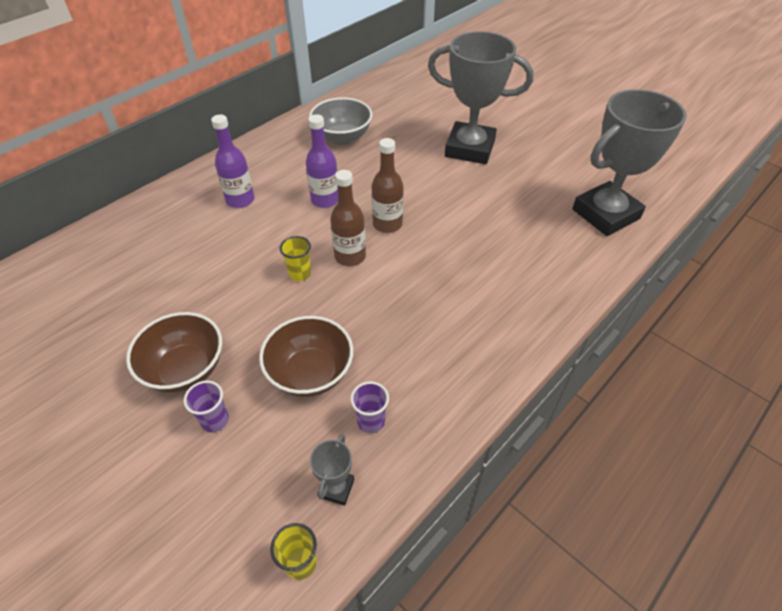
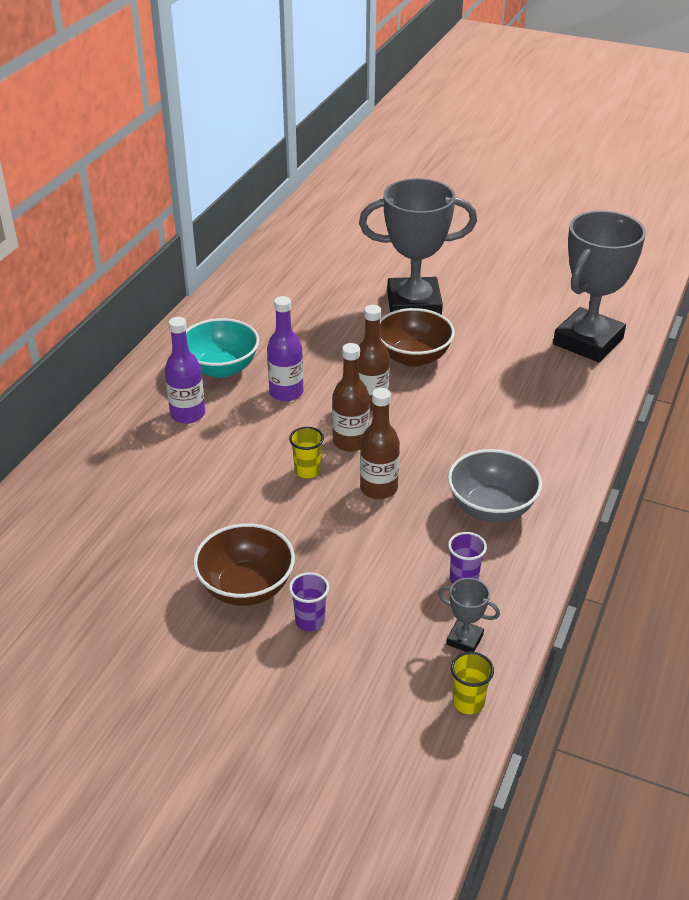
camera: 20 degrees left, 10 degrees down
(289, 167) = (221, 368): none -> turquoise bowl
(310, 373) = (379, 556): brown bowl -> brown bowl (413, 357)
(336, 488) = (464, 639): grey trophy -> grey trophy turned 60 degrees counterclockwise
(342, 137) = (262, 322): grey bowl -> grey bowl (491, 508)
(348, 306) = (378, 488): none -> brown bottle

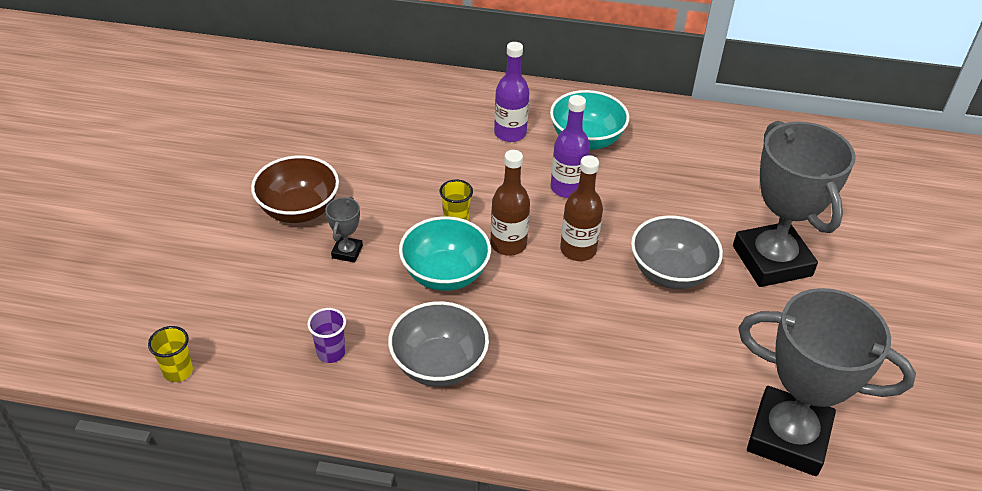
camera: 75 degrees right, 5 degrees up
(310, 621) = (265, 254): purple cup -> none
(378, 488) = (445, 274): brown bottle -> turquoise bowl
(413, 357) = (670, 273): brown bowl -> grey bowl
(464, 639) = (253, 361): grey trophy -> grey trophy (347, 252)

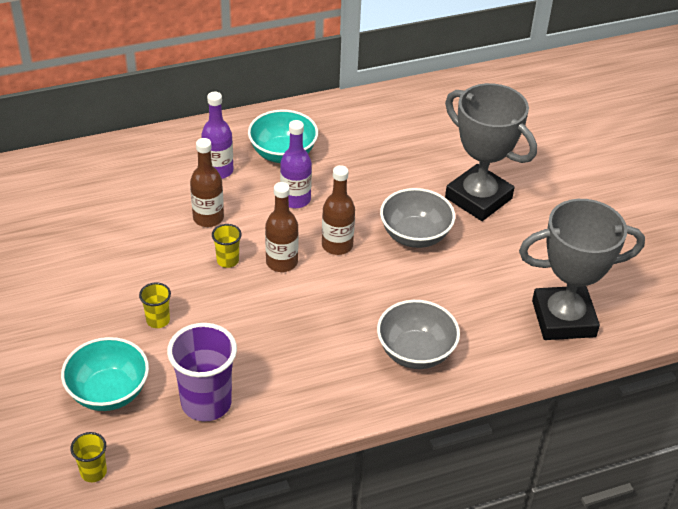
camera: 30 degrees left, 0 degrees up
(299, 210) = (90, 303): brown bowl -> none
(331, 353) = (206, 403): purple cup -> purple cup, size x2.02
(347, 252) = (158, 320): grey trophy -> yellow cup
(439, 365) = (295, 375): grey bowl -> grey bowl (415, 352)
(445, 274) = (250, 306): turquoise bowl -> turquoise bowl (109, 392)
(467, 174) = (208, 218): none -> brown bottle

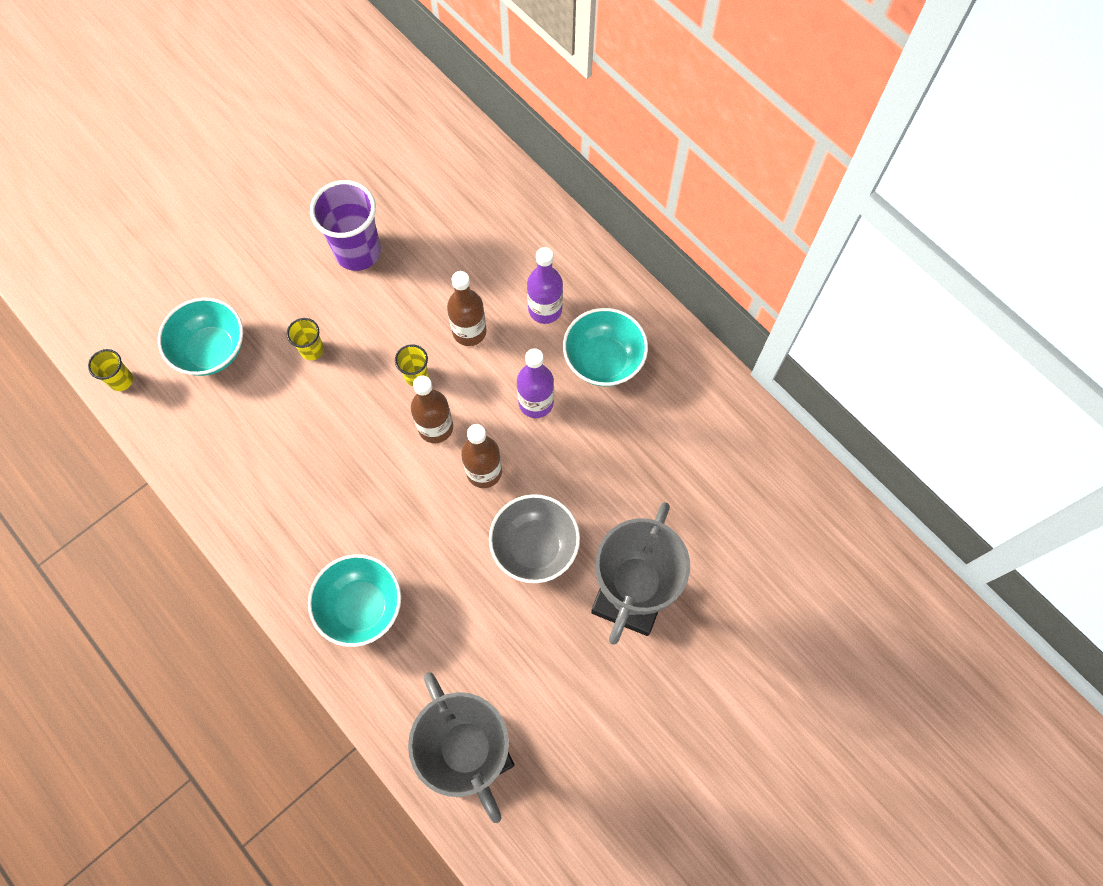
camera: 70 degrees right, 25 degrees up
(206, 403) = (227, 437): purple cup -> purple cup (358, 251)
(415, 352) = (361, 606): grey bowl -> turquoise bowl

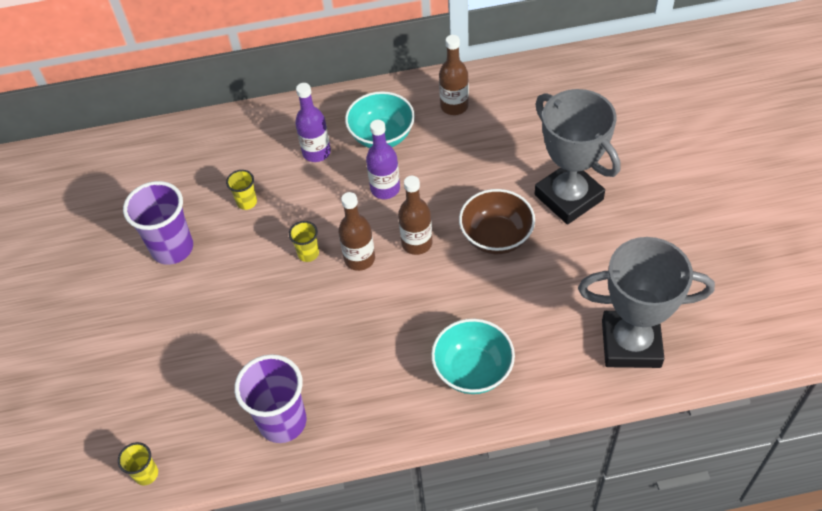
camera: 55 degrees left, 15 degrees down
(211, 350) = (174, 390): turquoise bowl -> none
(223, 462) = (282, 422): none -> purple cup
(312, 350) = (232, 315): yellow cup -> yellow cup (247, 202)
(469, 331) = (298, 205): brown bottle -> brown bottle (454, 106)
(534, 547) = (496, 237): grey bowl -> brown bowl

